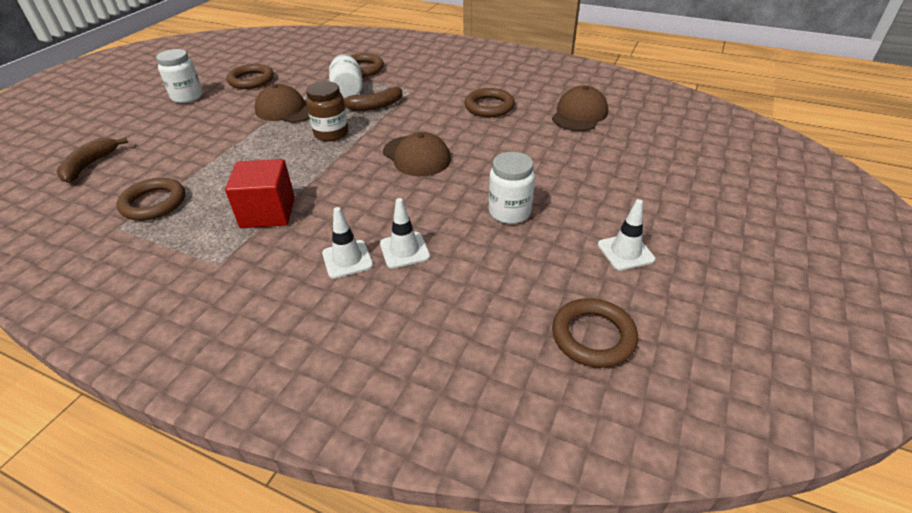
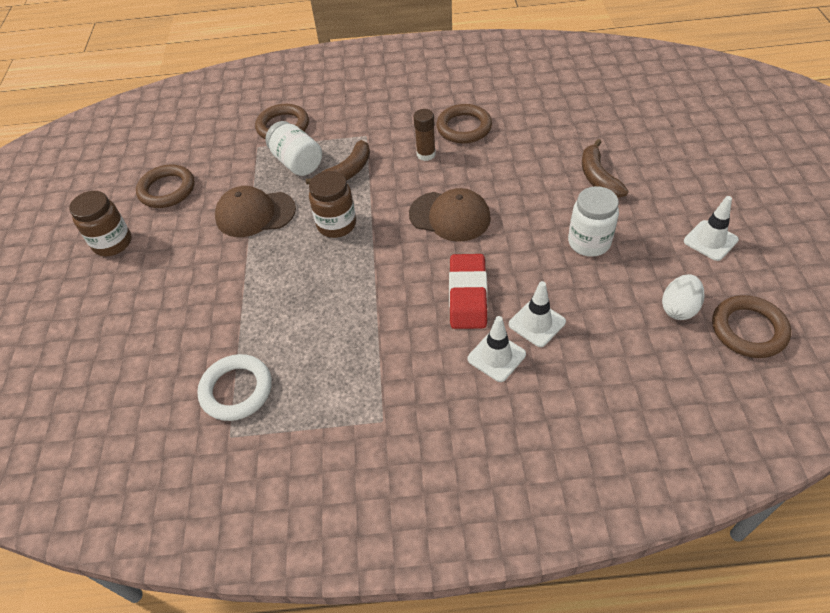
camera: 25 degrees left, 10 degrees up
(90, 165) = (101, 381): brown banana -> brown banana (598, 177)
(154, 203) = (236, 390): brown ring -> white ring
(187, 97) = (112, 243): white jar -> brown jar
(268, 212) = (370, 344): red cube -> none
(372, 210) = (468, 295): none -> red eraser
(442, 113) = (426, 154): none -> brown glue stick
(540, 290) = (679, 308): none -> white egg
(579, 114) = (555, 105): brown cap -> none

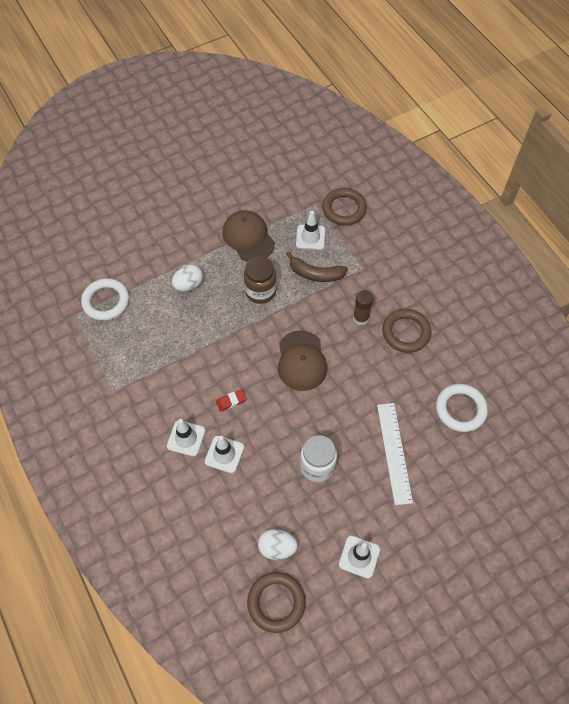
camera: 60 degrees right, 10 degrees up
(112, 243) = (187, 172): brown jar -> none
(167, 190) = (246, 174): brown ring -> none
(278, 290) = (188, 285): none -> white egg
(297, 162) = (310, 237): white jar -> white traffic cone
(468, 295) = (231, 401): red eraser -> red eraser, size x0.47
(571, 118) = (460, 409): none -> white ring
(598, 177) = (394, 452): brown banana -> white ruler

